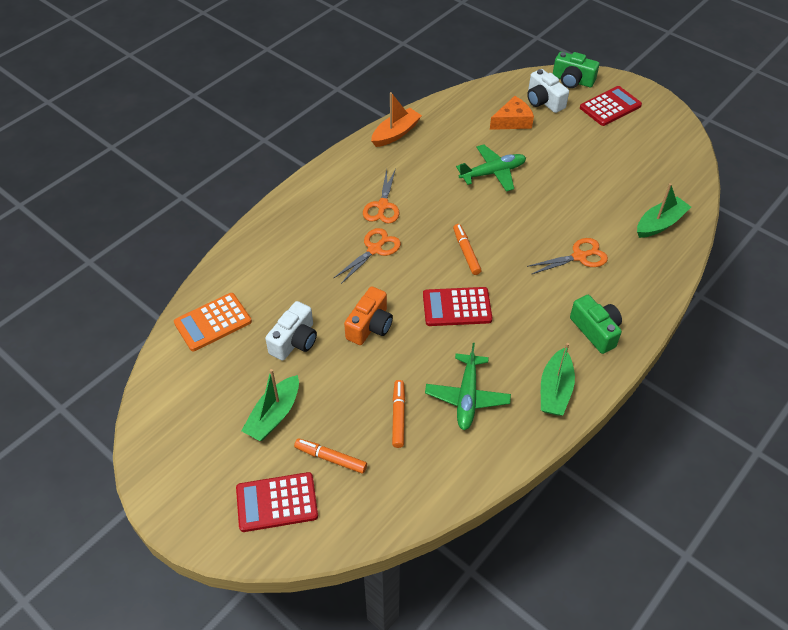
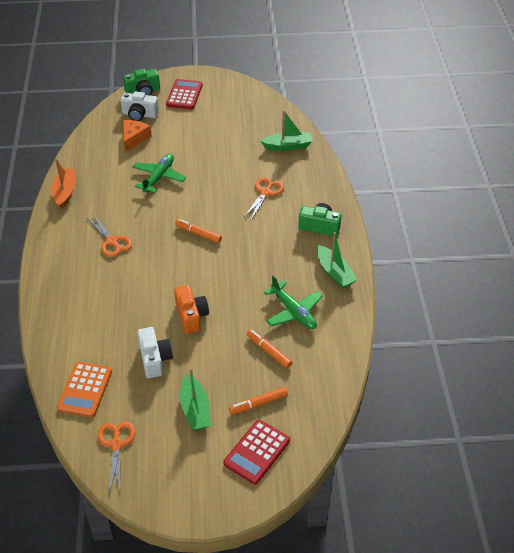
camera: 45 degrees left, 5 degrees down
(374, 249) = (139, 271): orange scissors -> orange scissors (116, 444)
(457, 307) = (230, 268): red calculator -> none
(660, 224) = (288, 146): green boat -> green boat turned 75 degrees clockwise

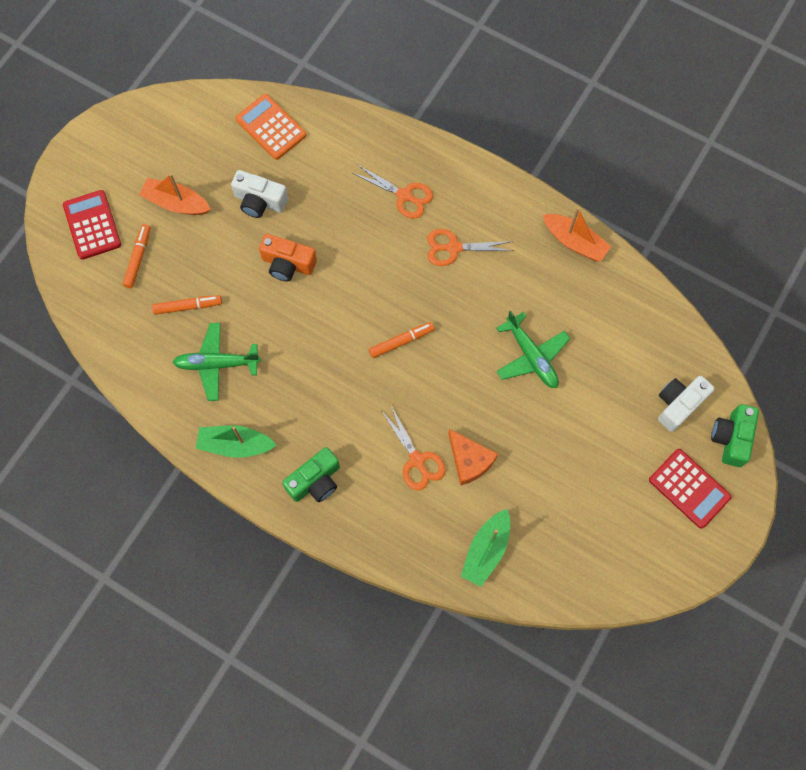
camera: 125 degrees right, 25 degrees up
(116, 444) = (192, 122): orange scissors -> orange scissors (404, 196)
(134, 138) = (629, 370): orange cheese -> orange cheese (469, 460)
(195, 409) = (176, 203): green boat -> orange boat

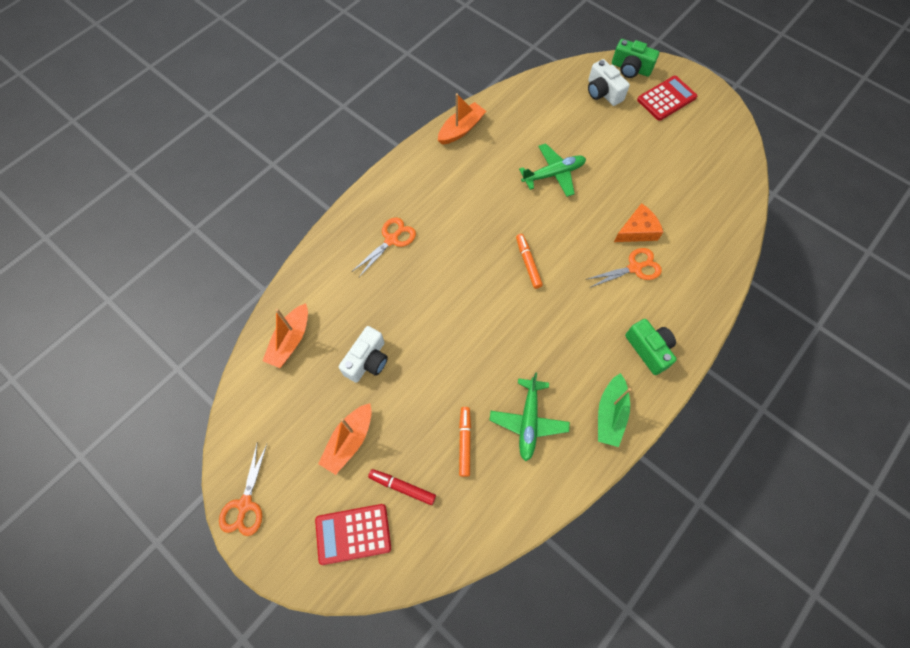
camera: 80 degrees left, 5 degrees down
(138, 258) = (402, 487): orange marker -> red marker
(271, 127) = (290, 340): orange calculator -> orange boat
(288, 264) = (437, 344): orange camera -> none
(453, 248) = (449, 211): orange scissors -> orange scissors (245, 504)
(486, 550) = (711, 231): green boat -> none

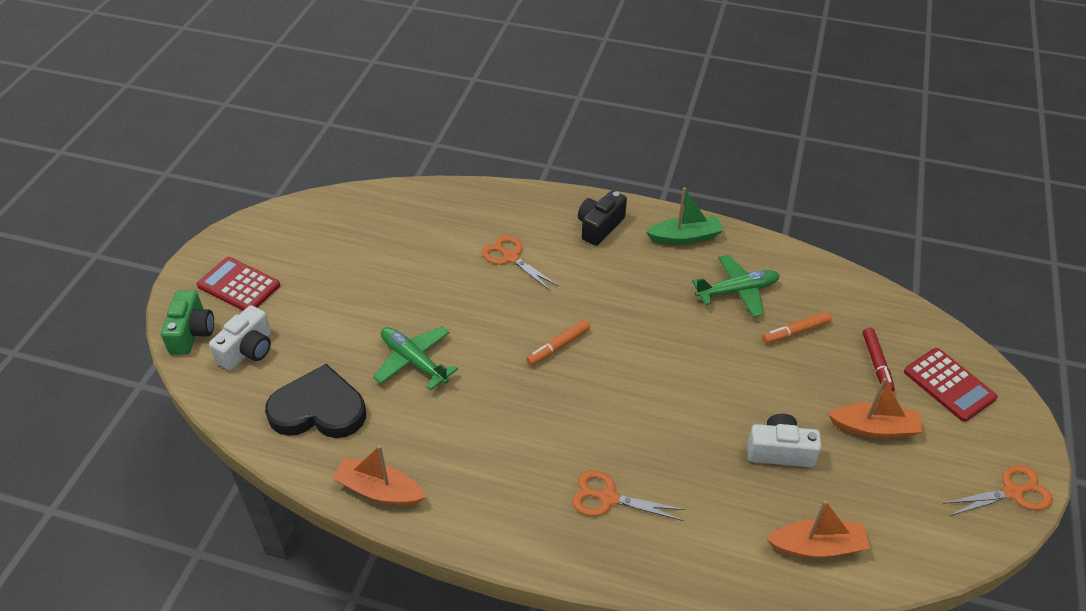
camera: 115 degrees left, 20 degrees down
(536, 116) = (319, 409): none -> black heart
(637, 230) = (460, 266): orange cheese -> none
(649, 349) = (599, 227): green camera -> black camera

